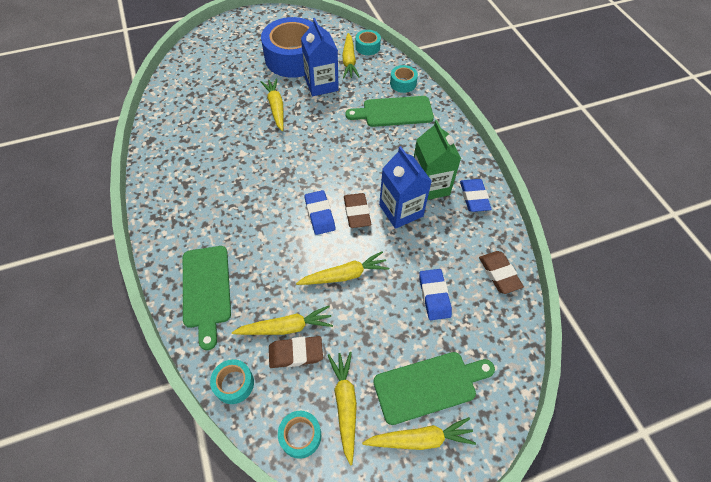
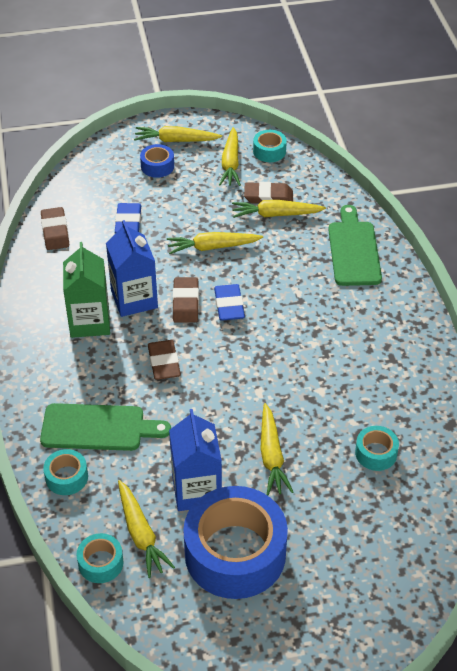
camera: 170 degrees left, 10 degrees down
(234, 384) = (323, 184): turquoise tape -> turquoise tape (376, 453)
(349, 61) = (141, 534): yellow carrot -> yellow carrot turned 150 degrees clockwise
(362, 160) = (164, 363): none -> brown eraser
(429, 385) = (157, 166): green cutting board -> blue tape
(474, 197) = (43, 303): blue eraser -> none

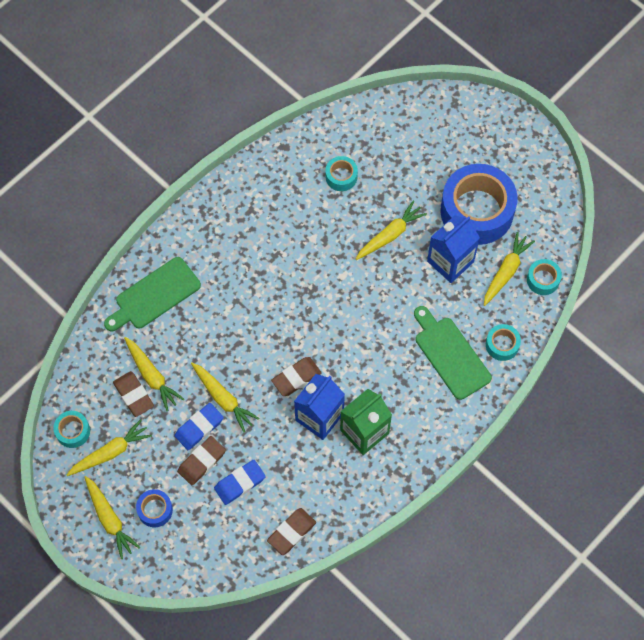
camera: 125 degrees left, 20 degrees up
(164, 363) = (364, 353): brown eraser -> brown eraser (201, 461)
(229, 305) = (277, 346): blue eraser -> blue eraser (199, 427)

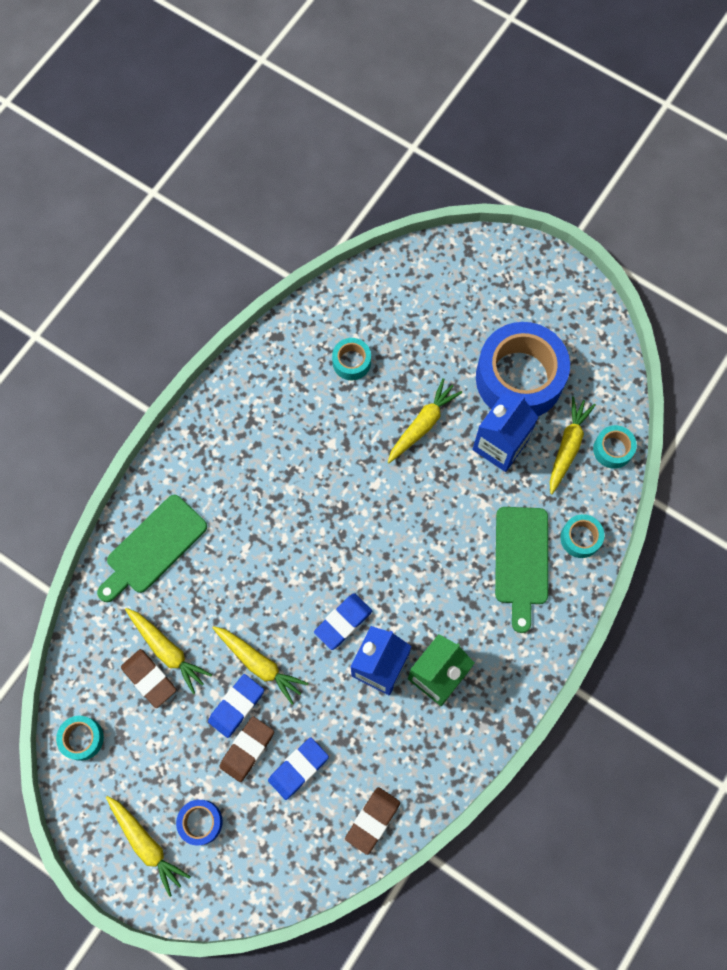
camera: 10 degrees left, 5 degrees up
(110, 452) = (133, 757): yellow carrot -> none
(296, 378) = (343, 622): brown eraser -> blue eraser
(450, 355) = (521, 561): green cutting board -> green cutting board turned 135 degrees counterclockwise

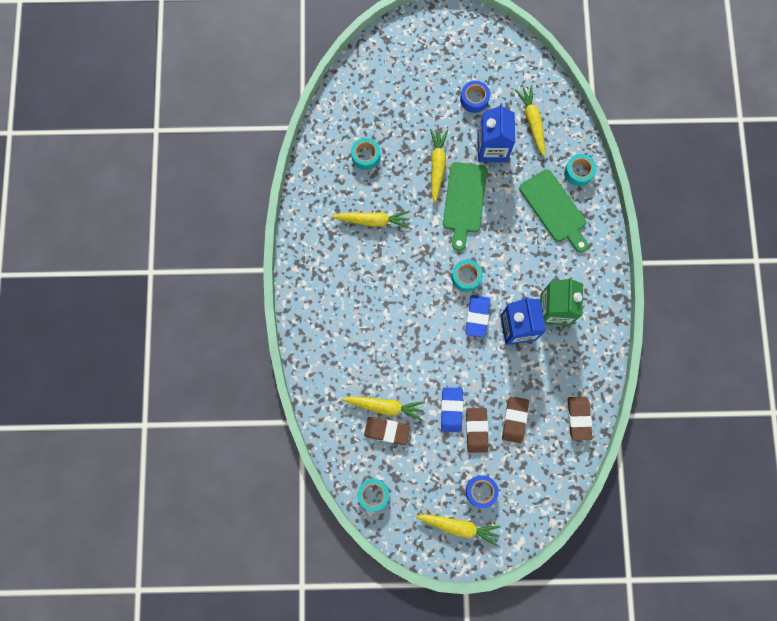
camera: 35 degrees left, 5 degrees up
(153, 547) = (329, 351): green cutting board -> green cutting board (464, 201)
(259, 664) = (446, 376): yellow carrot -> yellow carrot (373, 221)
(298, 768) = (514, 420): blue eraser -> brown eraser
(519, 378) = (474, 99): blue tape -> blue tape, size x0.44
(612, 449) = (559, 106): turquoise tape -> turquoise tape (466, 277)

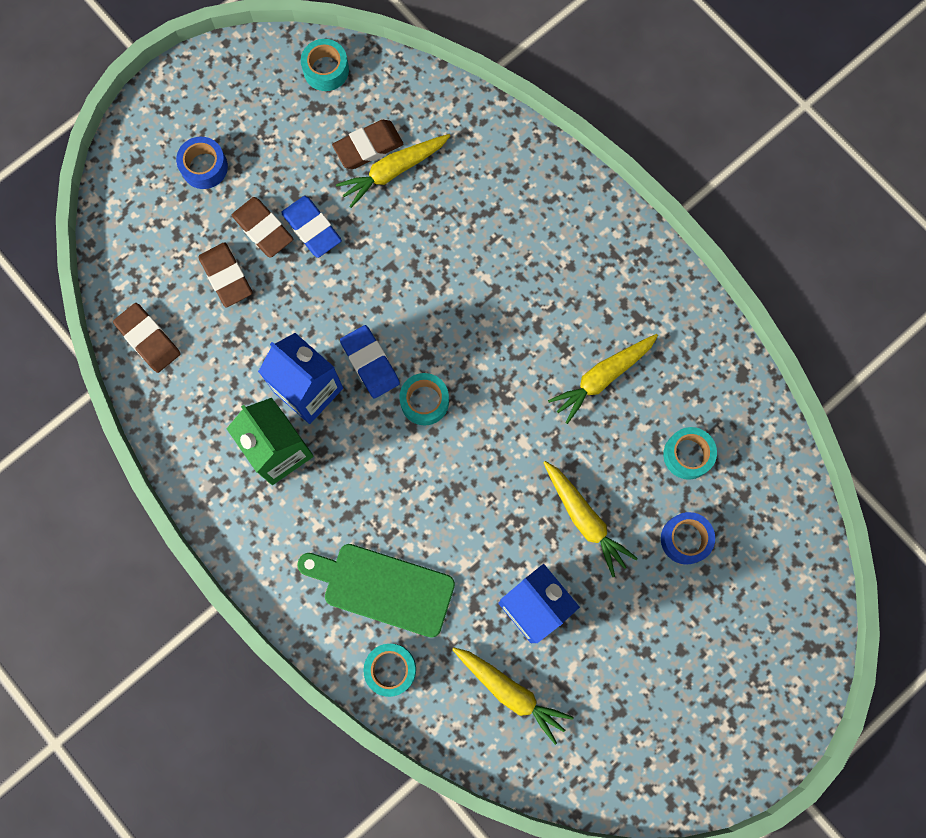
camera: 140 degrees right, 0 degrees up
(459, 527) = (200, 111): yellow carrot -> none
(464, 201) = (509, 500): green cutting board -> none
(474, 99) = (617, 659): blue tape -> blue tape (685, 539)

